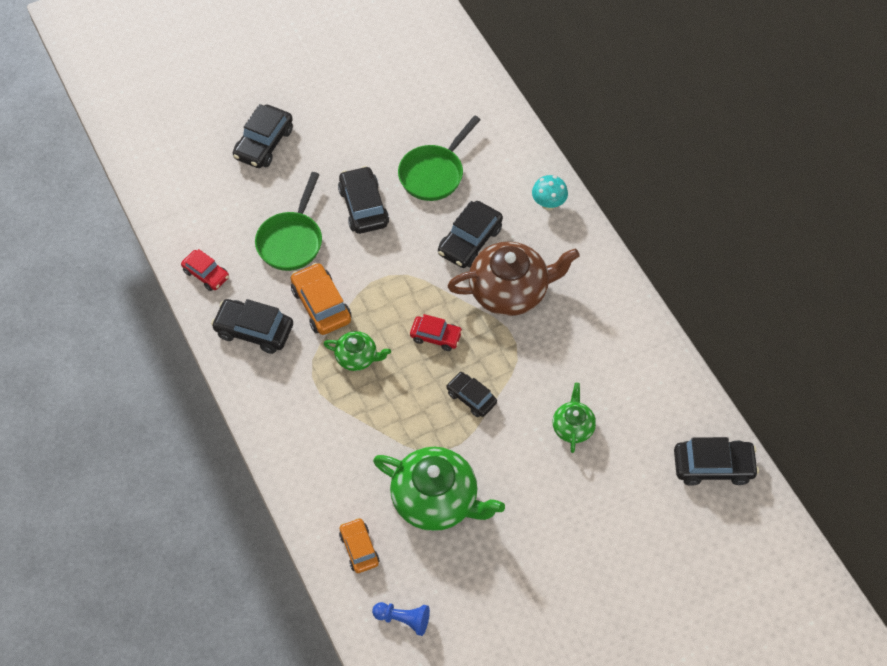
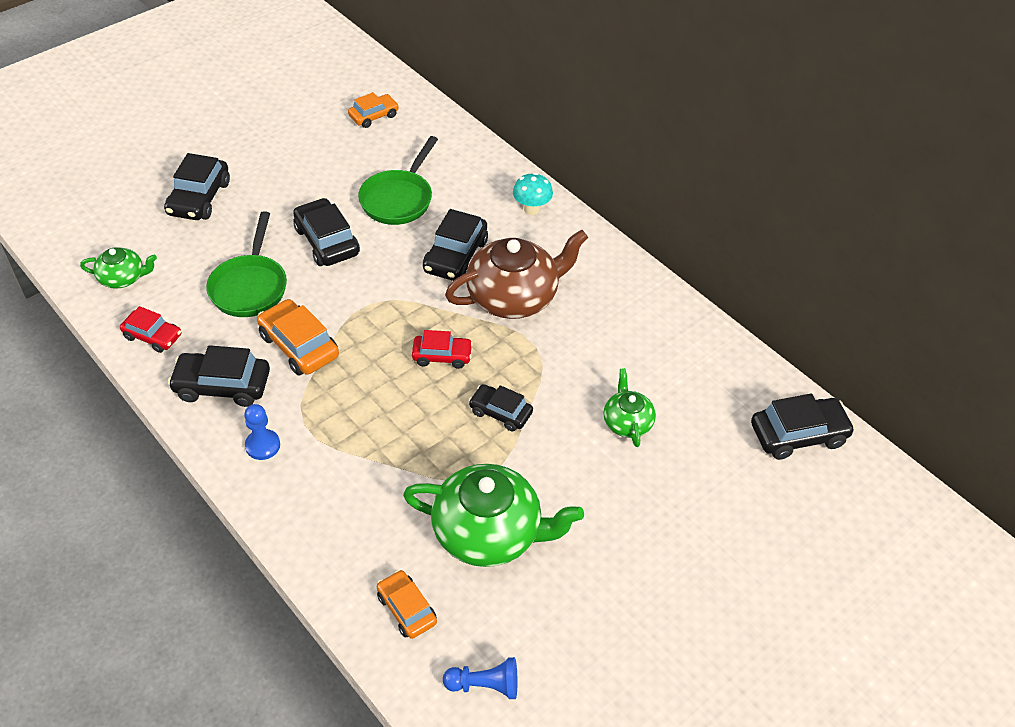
camera: 15 degrees left, 10 degrees down
(276, 390) = (263, 445): none -> blue pawn
(357, 357) = (354, 393): green teapot -> green teapot (123, 278)
(431, 79) = (374, 116): none -> orange car

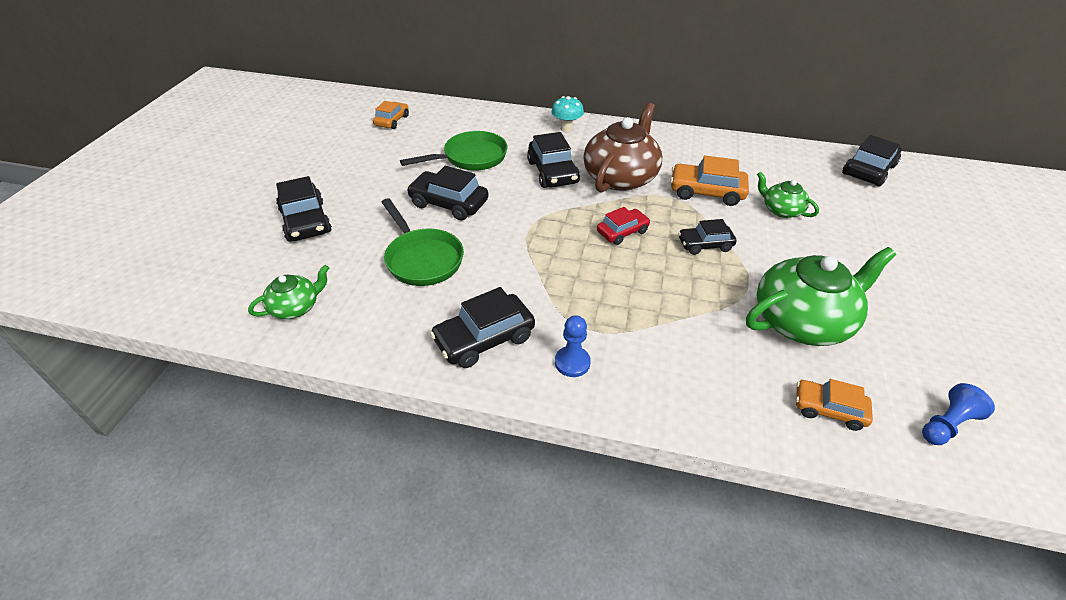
camera: 35 degrees left, 5 degrees down
(153, 336) = (376, 336): red car -> none
(299, 346) = (512, 278): orange car -> orange car (706, 192)
(399, 199) = (470, 158): green pan -> green pan turned 105 degrees counterclockwise

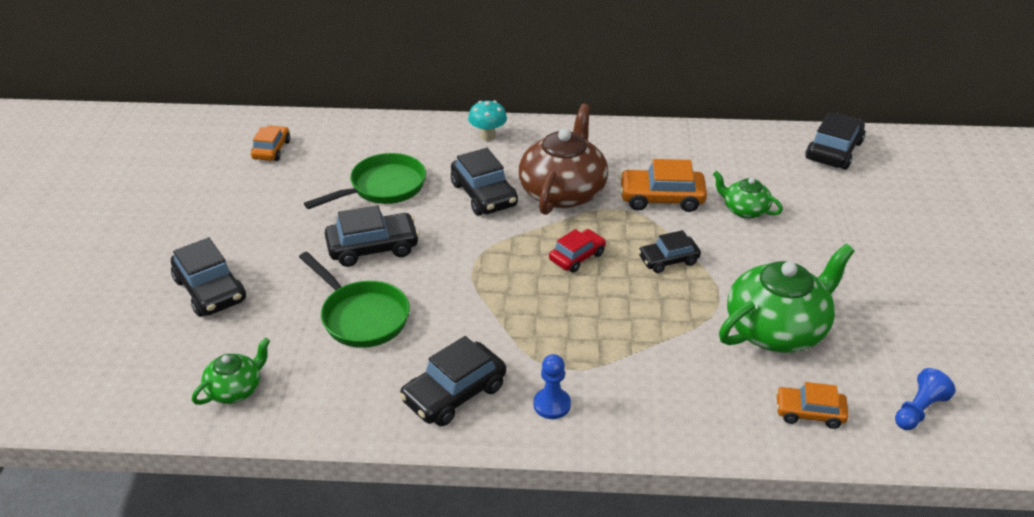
camera: 10 degrees left, 5 degrees down
(449, 203) = (373, 247): black car -> black car turned 150 degrees clockwise

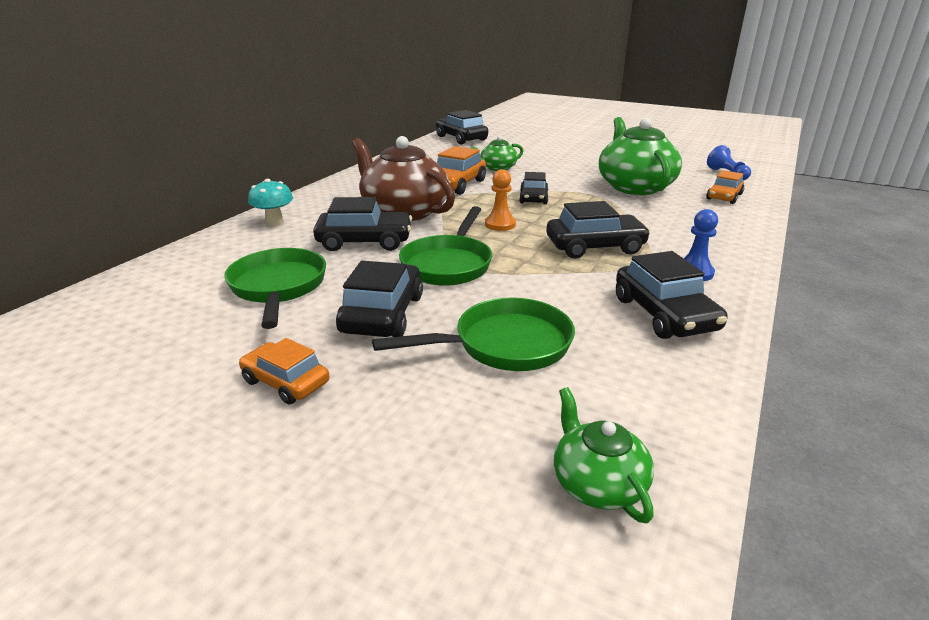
camera: 65 degrees left, 10 degrees down
(210, 290) = (335, 472): black car -> black car (595, 247)
(271, 150) = (68, 349): orange car -> orange car (286, 382)
(471, 252) = (448, 264): none -> green pan
(577, 257) = (500, 224): red car -> orange pawn

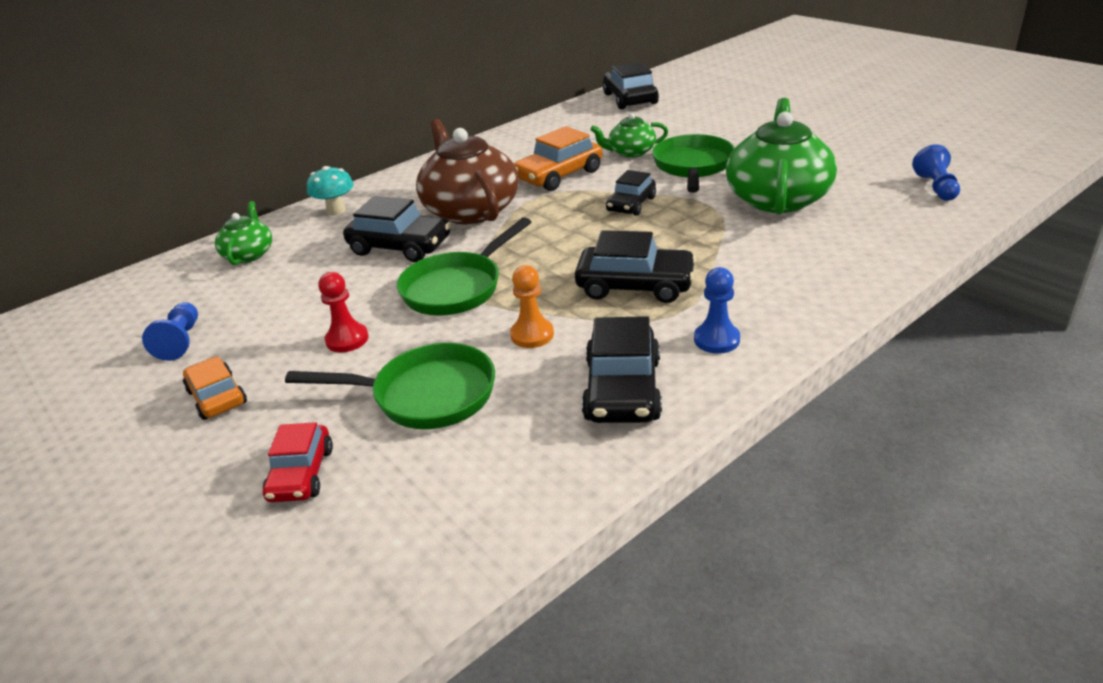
camera: 25 degrees right, 5 degrees up
(196, 340) = (181, 341): none -> blue pawn
(278, 288) = (282, 293): green pan -> green pan (692, 167)
(382, 314) = (347, 339): black car -> red pawn
(447, 431) = (301, 474): none -> red car
(500, 224) = (557, 240): orange pawn -> orange pawn (532, 335)
(597, 483) = (377, 554): green teapot -> green teapot (249, 254)
(724, 197) = (886, 227): orange car -> none

